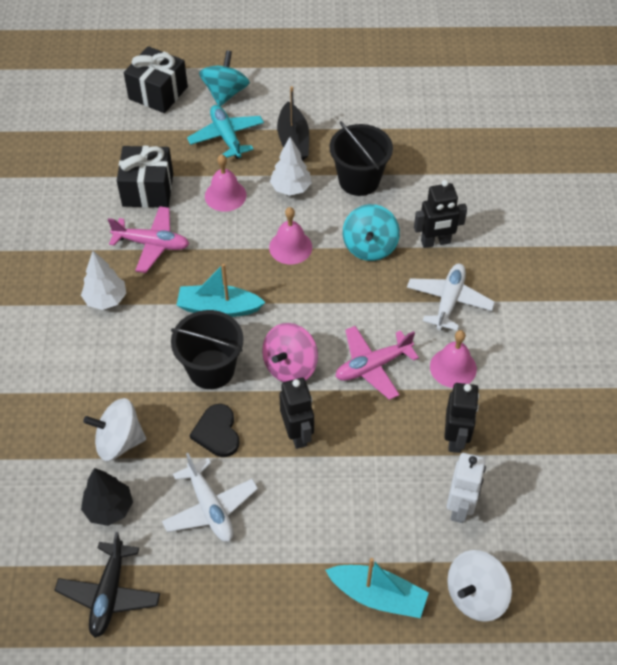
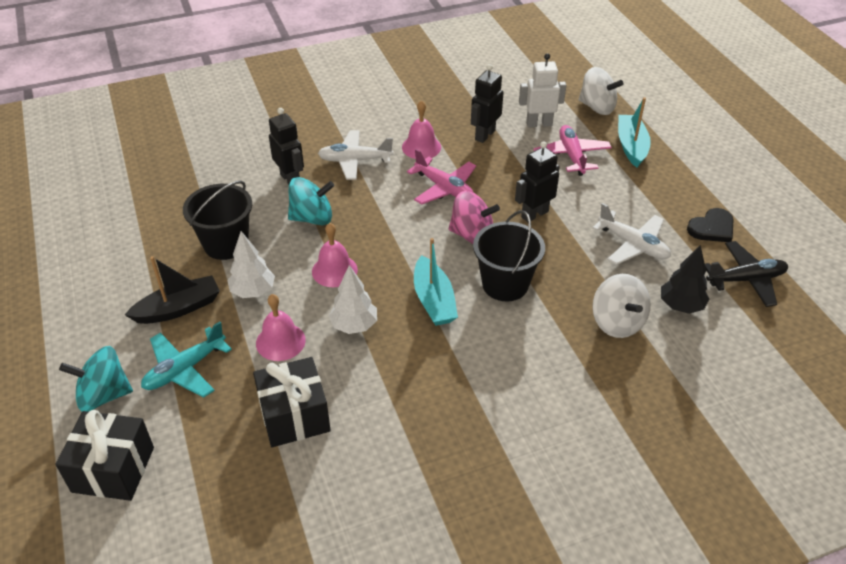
camera: 110 degrees left, 10 degrees down
(106, 299) = (468, 394): white tree -> white tree (354, 325)
(152, 244) = (376, 382): pink plane -> pink plane (572, 156)
(210, 507) = (633, 245): white plane -> white plane turned 90 degrees clockwise
(217, 432) = (565, 261): black heart -> black heart (712, 228)
(455, 438) = (484, 135): black robot -> black robot turned 45 degrees counterclockwise

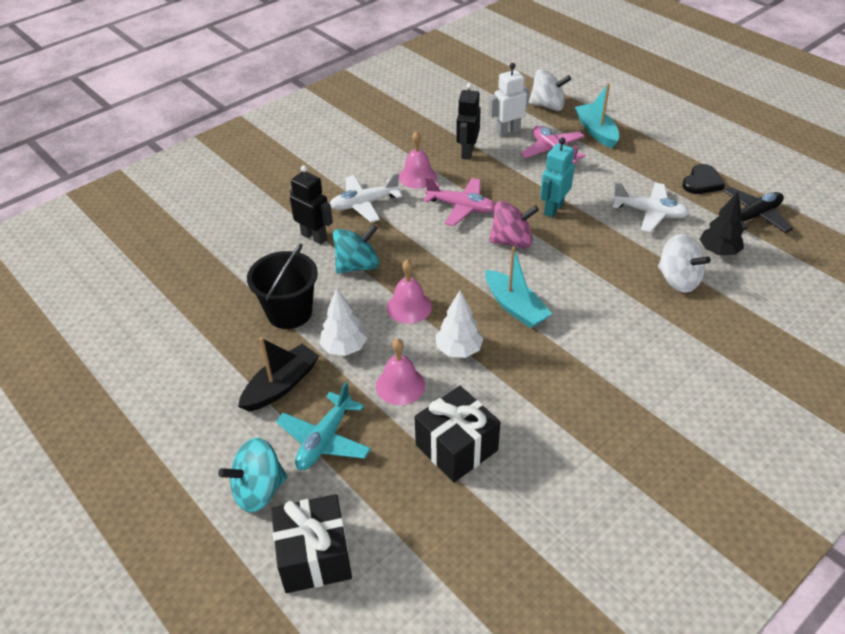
camera: 20 degrees left, 0 degrees up
(505, 284) = (567, 275): black bucket -> none
(534, 214) = (553, 209): black robot -> turquoise robot

